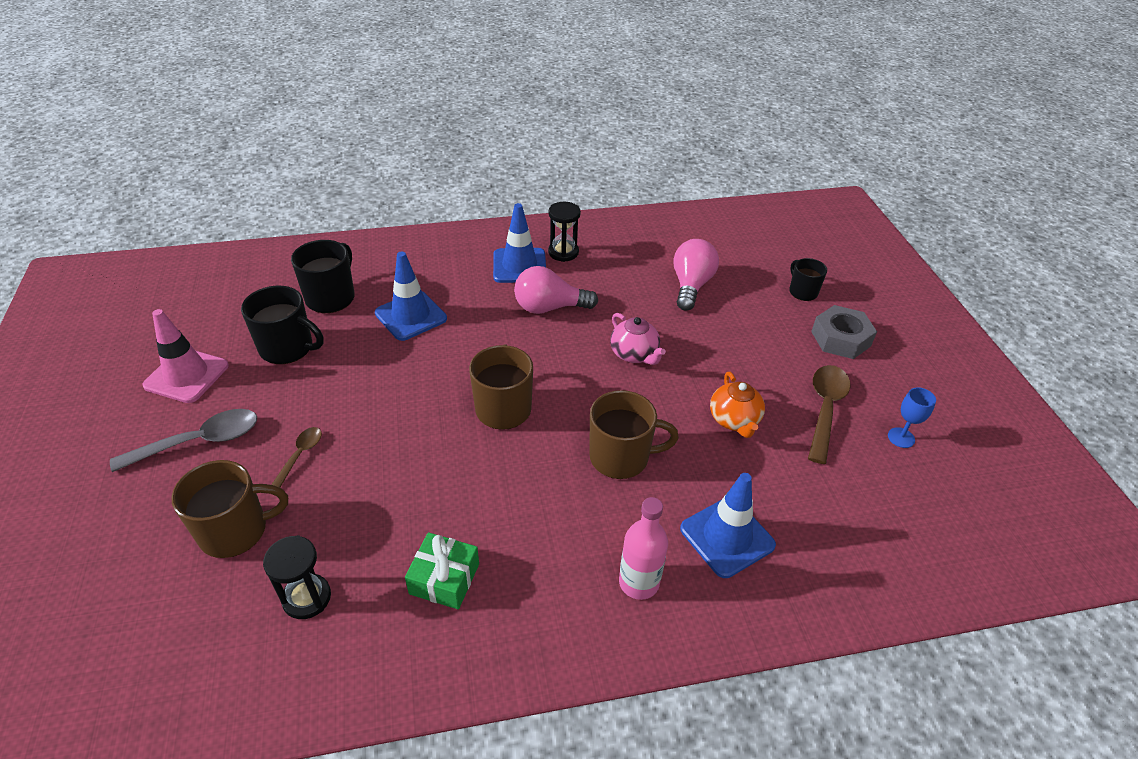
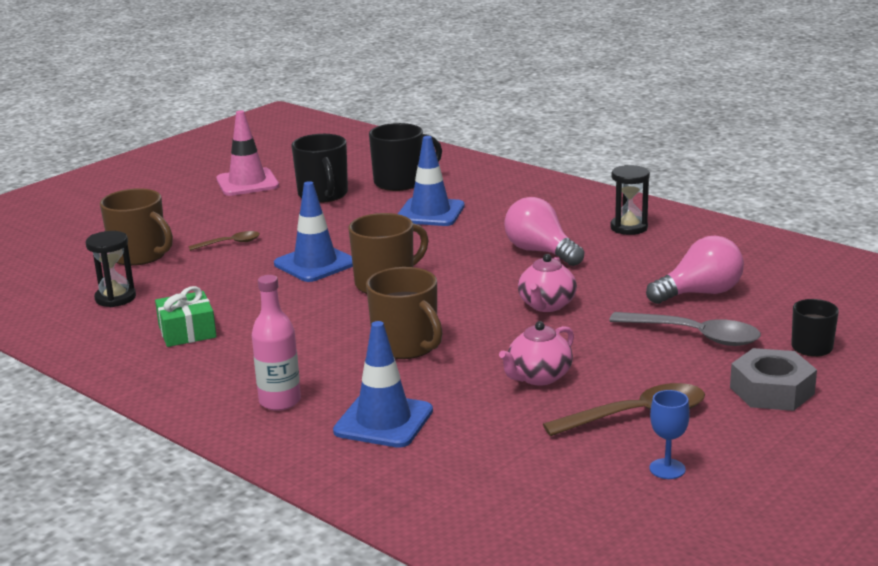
camera: 55 degrees right, 20 degrees down
(199, 442) = (197, 213): grey spoon -> grey spoon (694, 335)
(519, 266) = (572, 220): blue traffic cone -> blue traffic cone (315, 264)
(734, 420) = (538, 377): orange teapot -> pink teapot

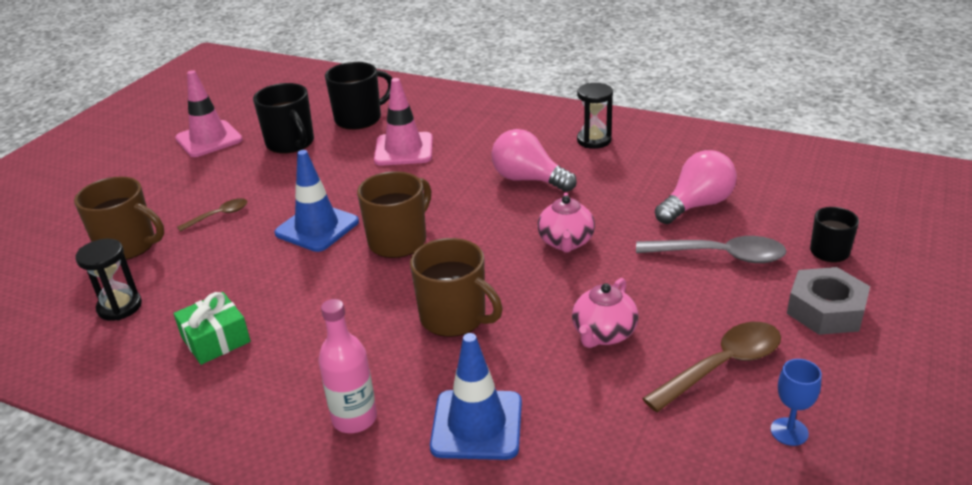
camera: 15 degrees left, 10 degrees up
(430, 213) = (404, 149): blue traffic cone -> pink traffic cone

